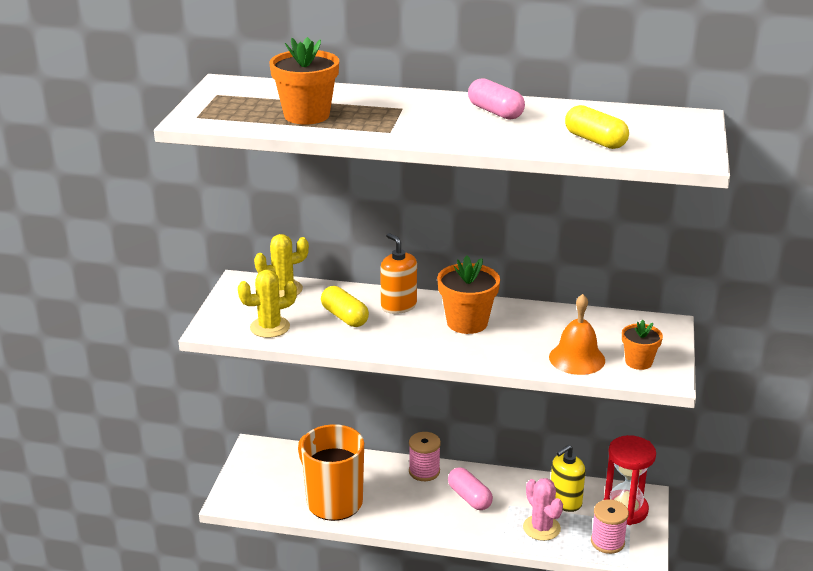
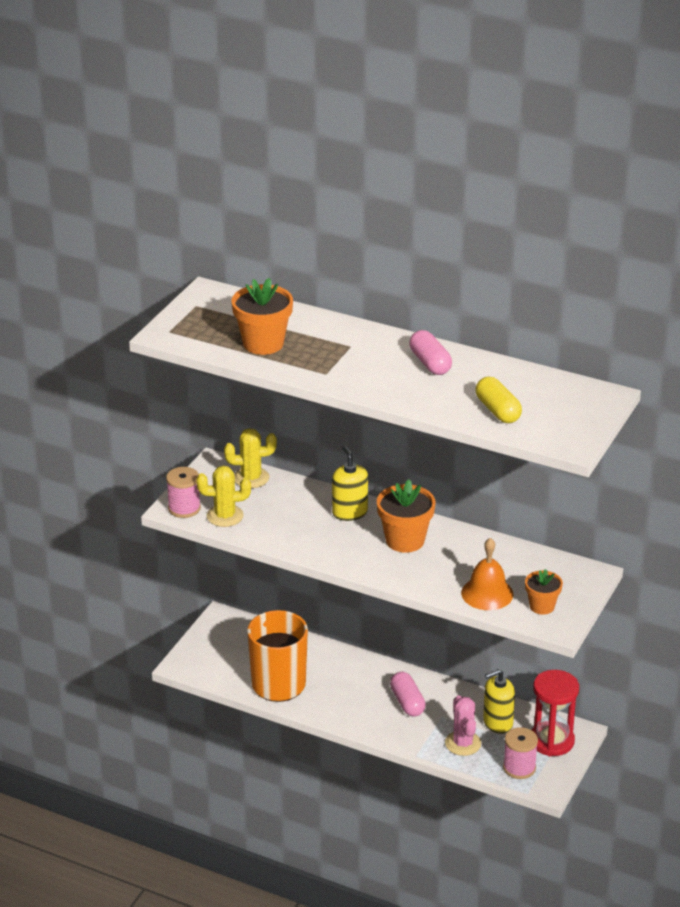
camera: 15 degrees right, 5 degrees up
(344, 317) = (295, 516): yellow capsule -> none
(398, 306) = (349, 512): orange soap dispenser -> yellow soap dispenser
(424, 471) = (374, 669): pink spool -> pink spool (184, 508)

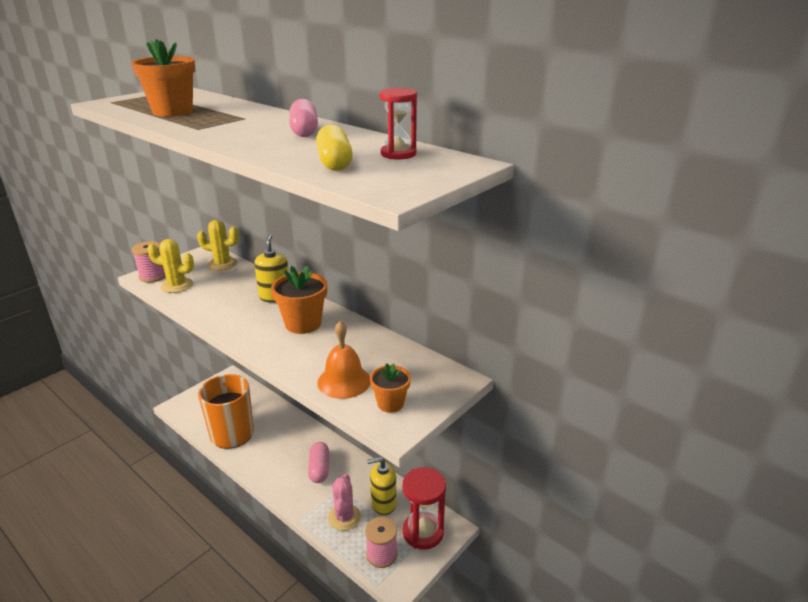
camera: 15 degrees right, 5 degrees down
(541, 390) = (398, 154): none -> red hourglass

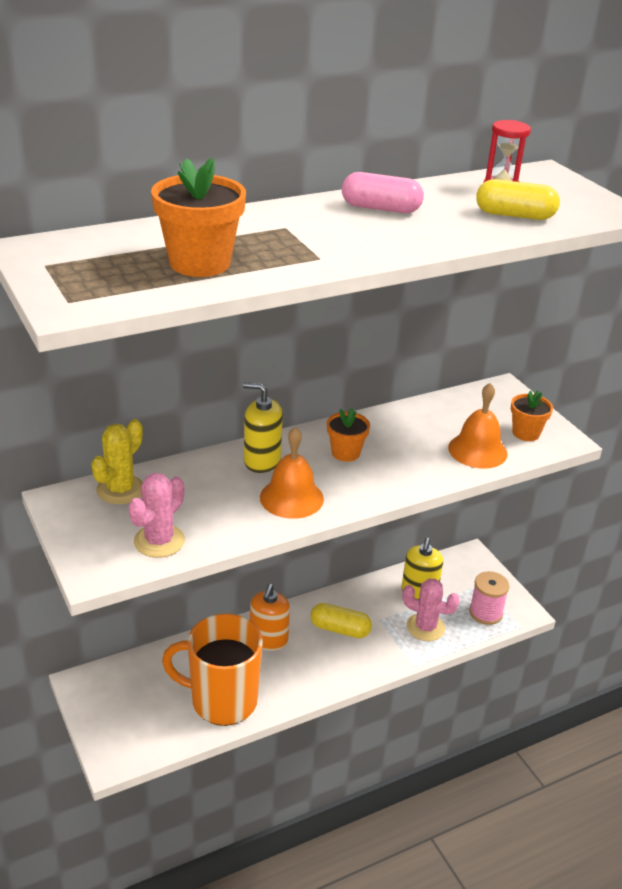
camera: 70 degrees left, 5 degrees up
(153, 276) = (104, 563): pink spool -> none
(177, 285) = (159, 541): yellow cactus -> pink cactus
(237, 315) = (291, 498): none -> orange bell
(293, 437) = (268, 640): none -> orange soap dispenser
(303, 324) = (345, 453): orange flower pot -> orange flower pot, size x0.62
(319, 469) = (340, 629): pink capsule -> yellow capsule
(423, 532) = (469, 576): red hourglass -> none

